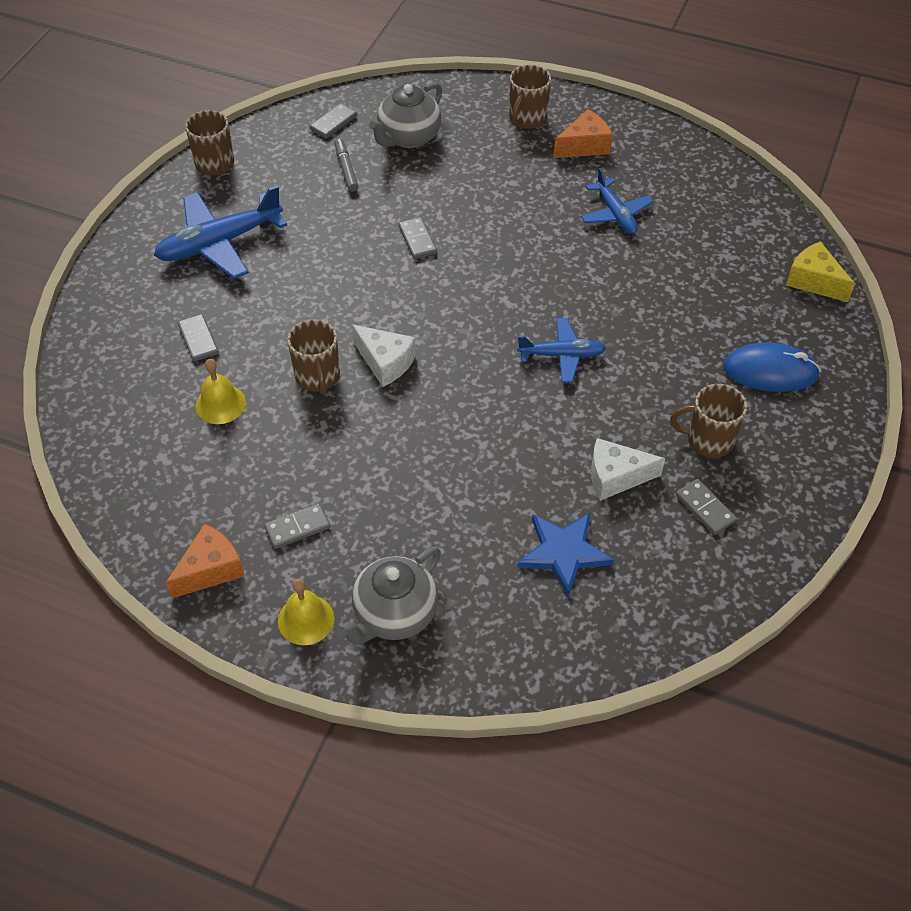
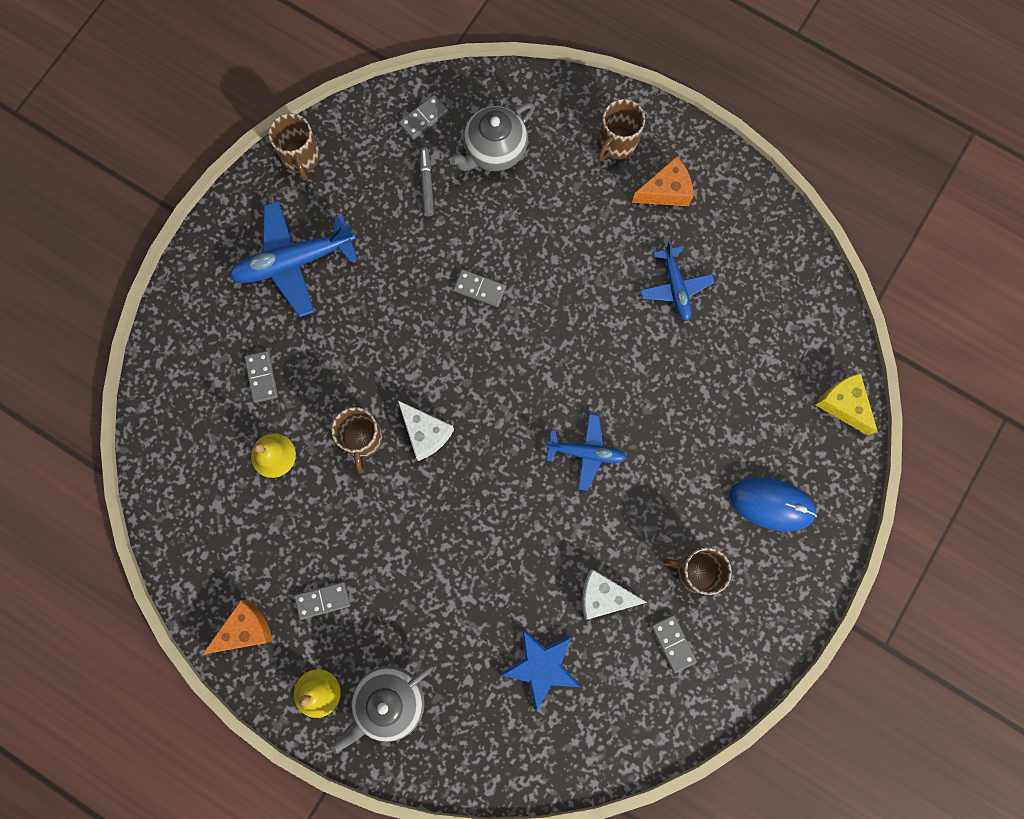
camera: 10 degrees right, 25 degrees up
(417, 240) = (479, 289): grey domino -> grey domino turned 60 degrees counterclockwise

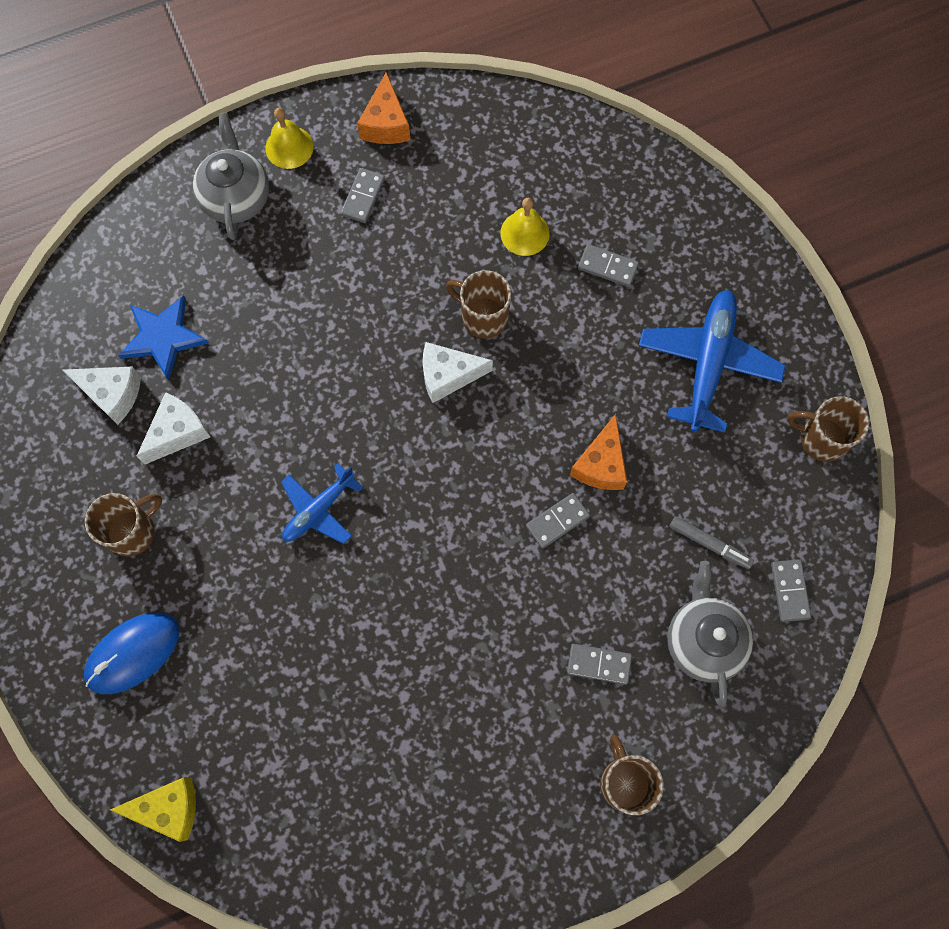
camera: 125 degrees right, 5 degrees down
(611, 669) = (112, 394): none -> white cheese
(666, 191) = (532, 796): orange cheese -> orange cheese (601, 464)
(673, 643) = (89, 464): grey domino -> grey domino (599, 664)
(675, 287) = (418, 724): blue plane -> none

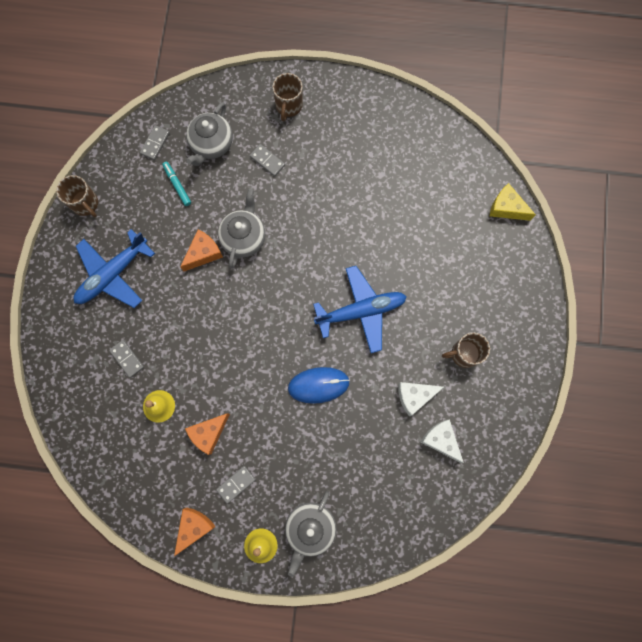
camera: 150 degrees left, 5 degrees up
(133, 653) = (491, 290): blue mouse -> blue mouse (318, 385)
(163, 338) = (396, 459): blue star -> none
(318, 510) = (361, 311): blue plane -> blue plane, size x1.65
(437, 236) = (208, 433): none -> orange cheese
(448, 375) = (252, 346): white cheese -> none
(483, 317) = (213, 369): brown mug -> none
(557, 521) = (244, 237): grey domino -> grey teapot
(709, 544) = (177, 185): grey marker -> turquoise marker

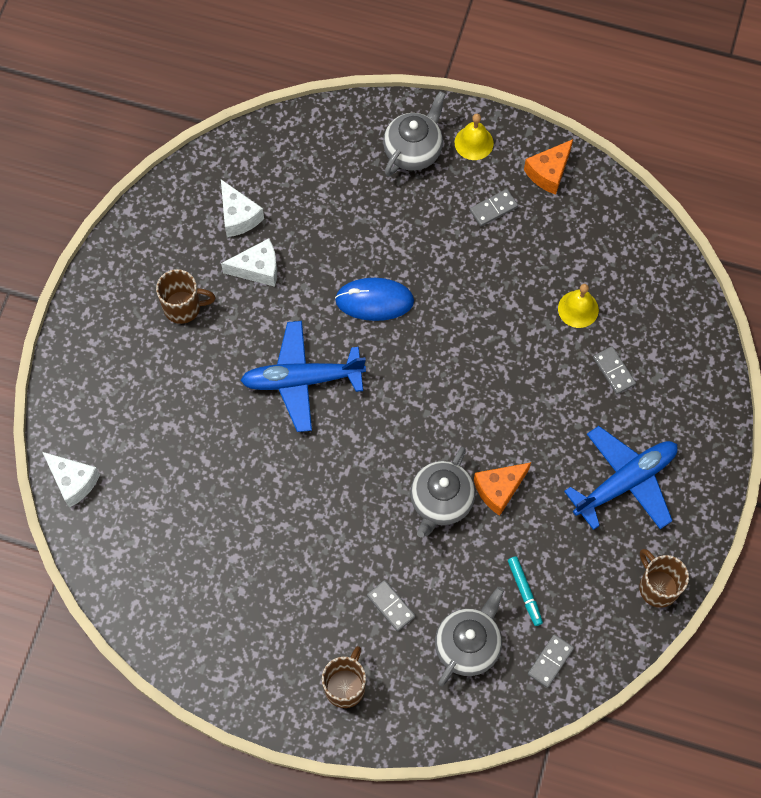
camera: 170 degrees left, 10 degrees down
(208, 433) = (519, 268): orange cheese -> none
(506, 208) = (73, 481): yellow cheese -> white cheese

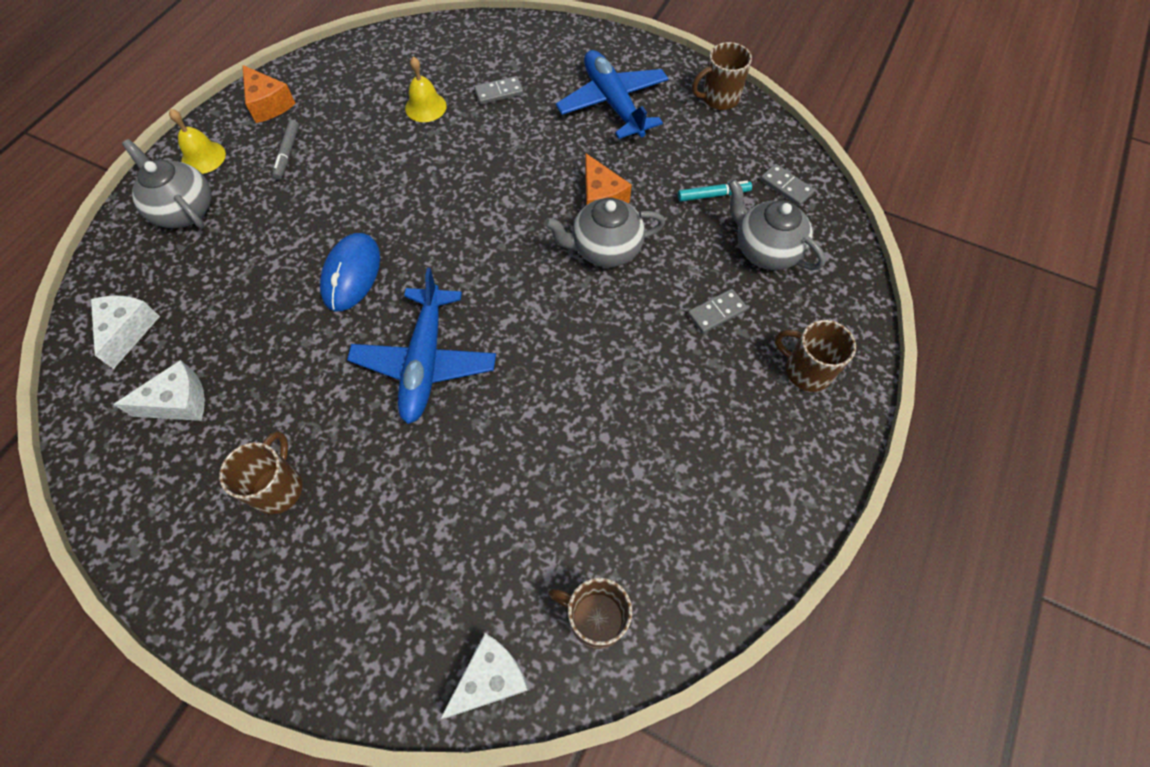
camera: 80 degrees left, 5 degrees down
(120, 543) = (595, 618): none -> brown mug
(258, 269) = (261, 390): white cheese -> white cheese (128, 330)
(441, 501) = (605, 249): grey teapot -> grey teapot turned 135 degrees clockwise
(493, 208) = (288, 153): grey domino -> grey marker

